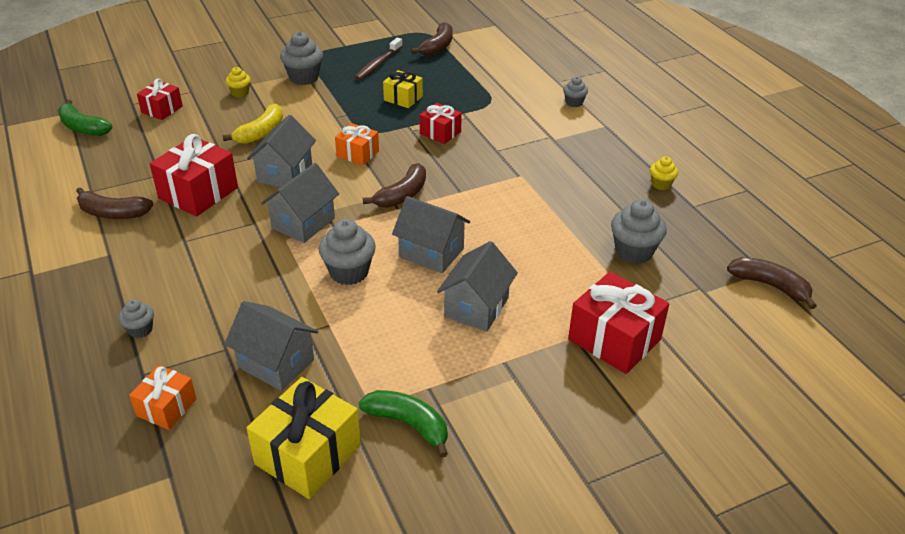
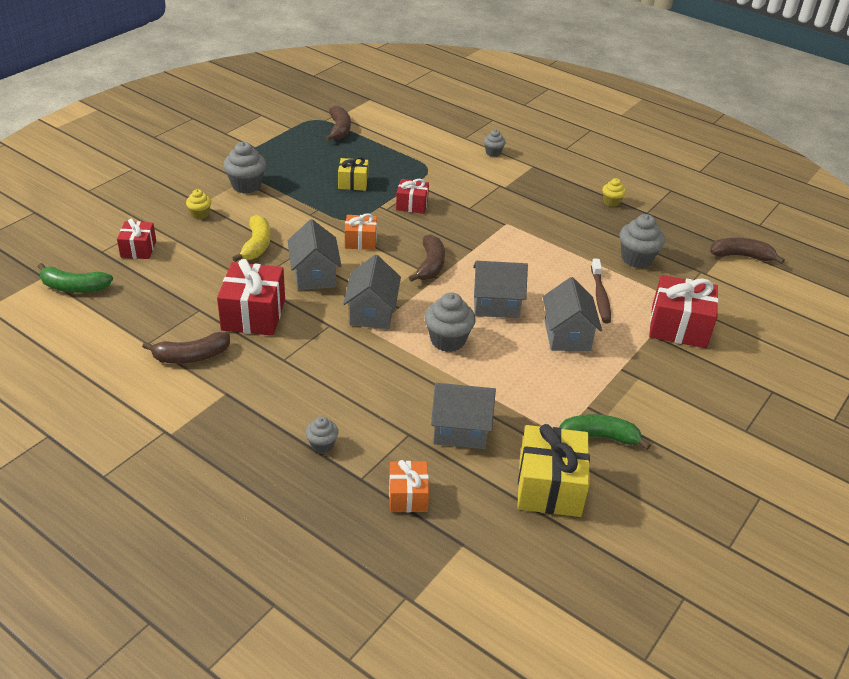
camera: 30 degrees left, 0 degrees up
(378, 64) = (302, 157): brown toothbrush -> brown toothbrush (600, 296)

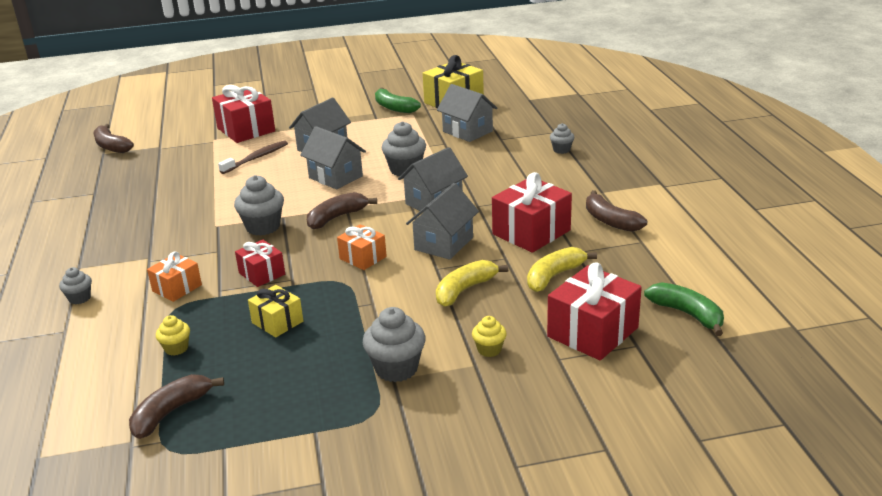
camera: 135 degrees left, 10 degrees down
(138, 249) = (592, 332): red gift -> red gift, size x1.71
(191, 356) = (610, 221): brown banana -> brown banana turned 150 degrees counterclockwise
(199, 280) = (554, 276): none -> yellow banana
(408, 496) = (535, 119): orange gift -> orange gift (177, 288)
(611, 202) = (98, 210): yellow cupcake -> yellow cupcake (176, 348)
(636, 259) = (180, 168): grey cupcake -> grey cupcake (263, 227)

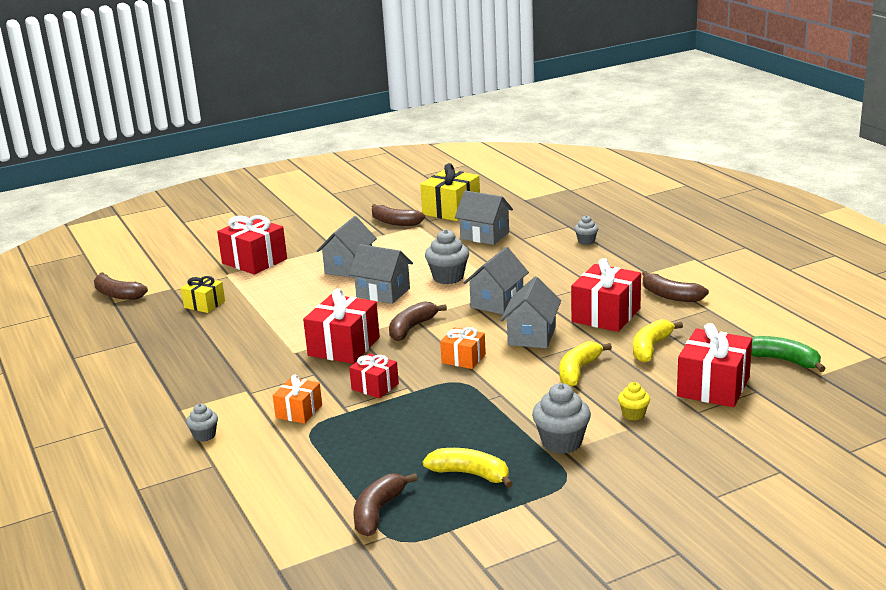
camera: 15 degrees left, 5 degrees down
(176, 348) = (340, 461): yellow cupcake -> none
(256, 158) = (287, 286): brown toothbrush -> none
(263, 227) = (344, 346): grey cupcake -> red gift
(277, 322) = (422, 424): yellow gift -> yellow gift (204, 304)
(284, 387) = (470, 474): none -> yellow banana
(394, 108) = (395, 222): green banana -> brown banana

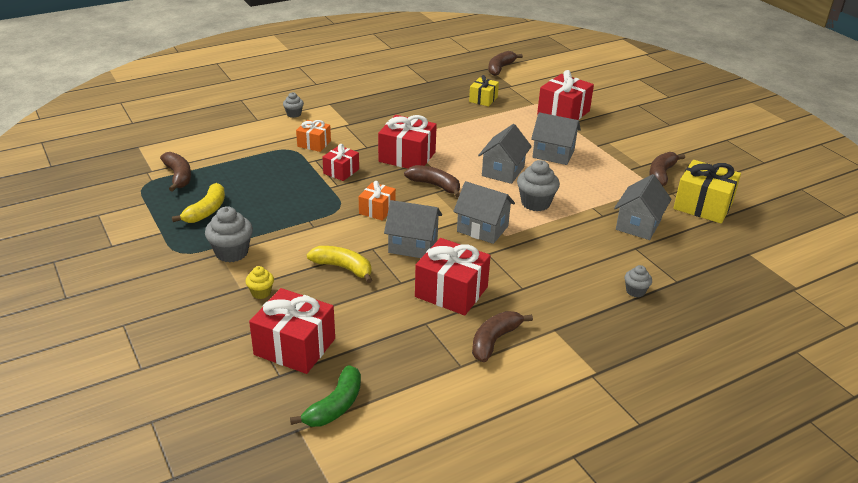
camera: 85 degrees right, 10 degrees up
(378, 512) = (178, 176): brown banana -> brown banana turned 45 degrees clockwise
(650, 348) = (378, 314): yellow banana -> none

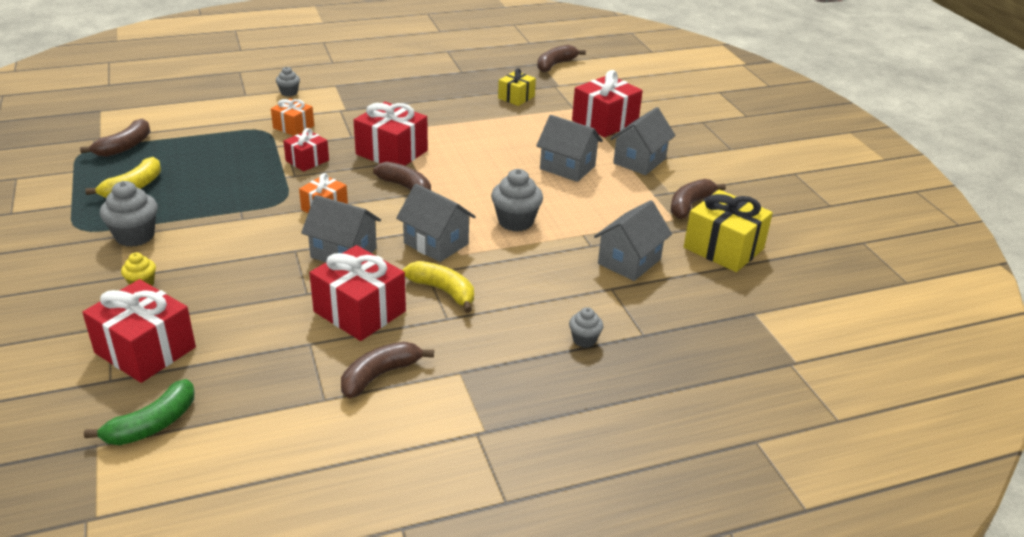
camera: 10 degrees right, 0 degrees up
(178, 176) = (125, 147): brown banana -> brown banana turned 45 degrees clockwise
(343, 268) = (249, 268): yellow banana -> yellow banana (443, 291)
(503, 171) = (496, 181): grey house -> grey house (639, 161)

